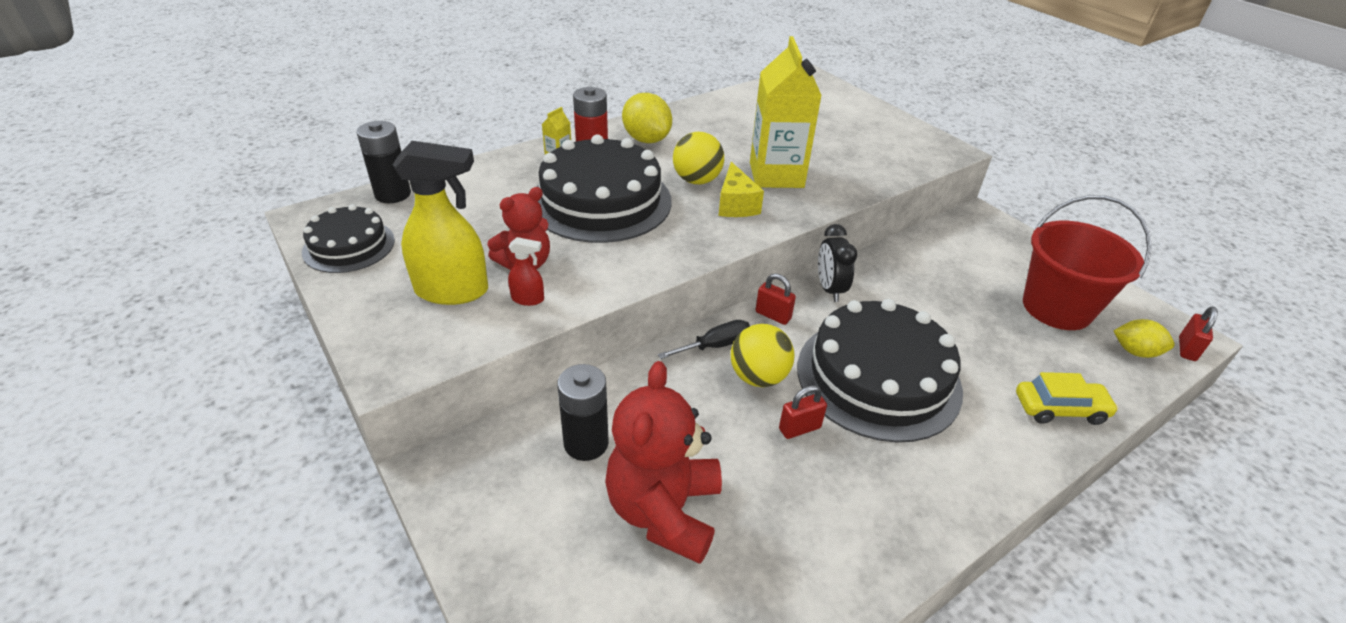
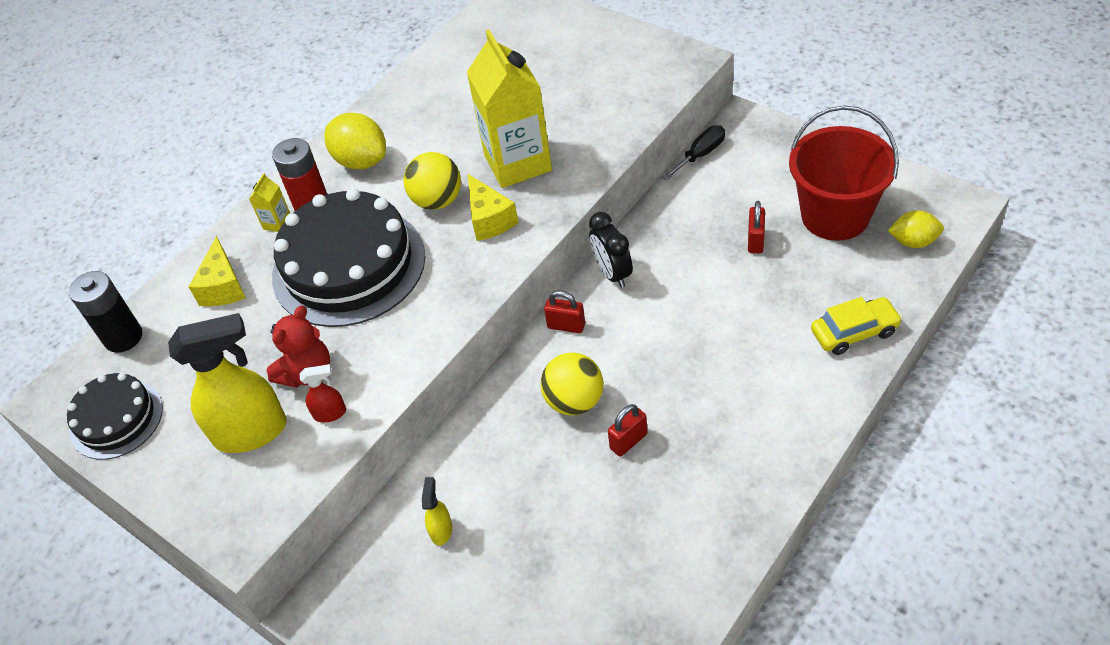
camera: 10 degrees left, 10 degrees up
(492, 185) = (223, 287): none -> yellow cheese
(586, 443) = (441, 530): black battery -> yellow spray bottle
(664, 511) = (536, 567): red teddy bear -> none
(715, 346) = (522, 382): black screwdriver -> black screwdriver (700, 155)
(878, 377) = (685, 359): black cake -> none
(1186, 349) = (959, 221): red padlock -> red padlock (755, 241)

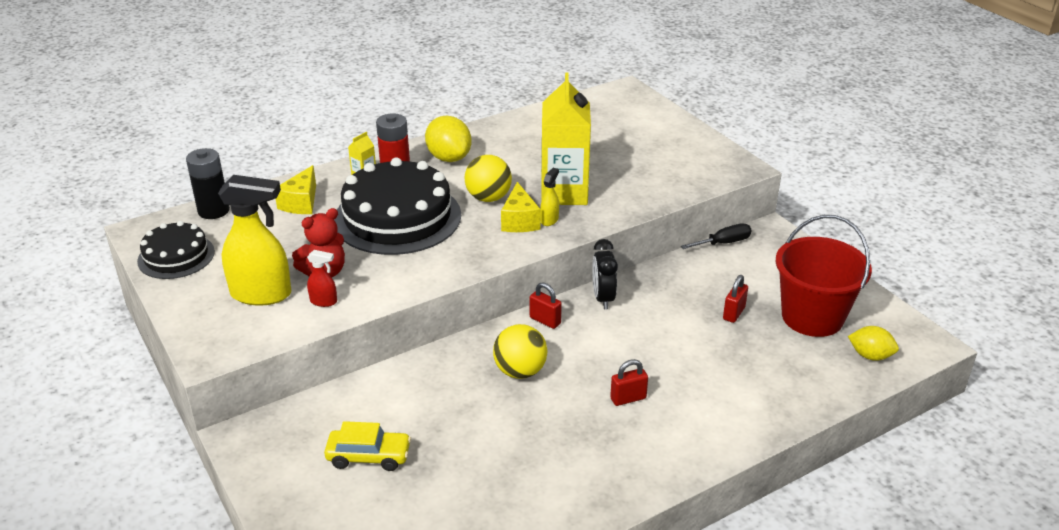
camera: 15 degrees right, 15 degrees down
(441, 530) = (365, 419): yellow spray bottle -> yellow spray bottle (549, 220)
(628, 441) = (546, 412): red padlock -> red padlock (628, 398)
(854, 332) = (780, 401): yellow car -> yellow car (369, 456)

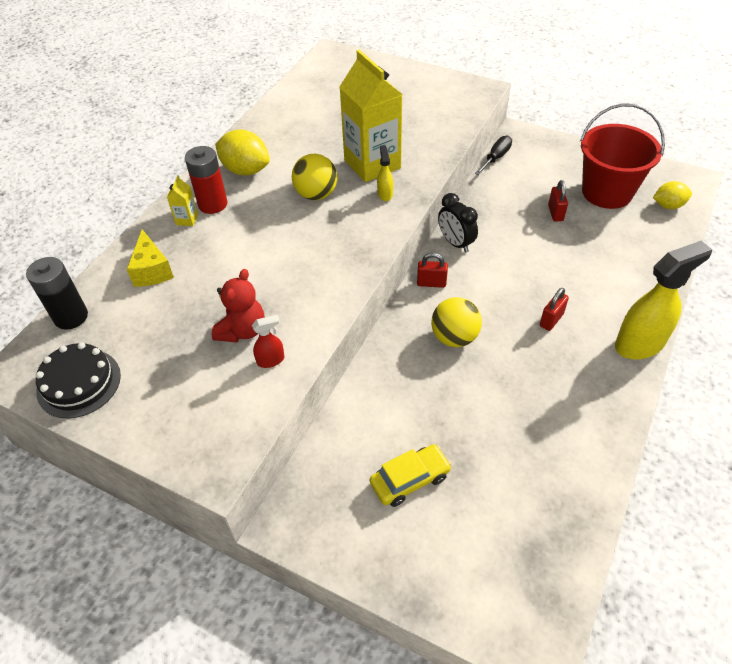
camera: 30 degrees left, 15 degrees up
(262, 294) = (205, 381): yellow spray bottle -> yellow spray bottle (640, 344)
(397, 217) = (256, 246): black cake -> none
(519, 221) = (362, 205): yellow cheese -> none

